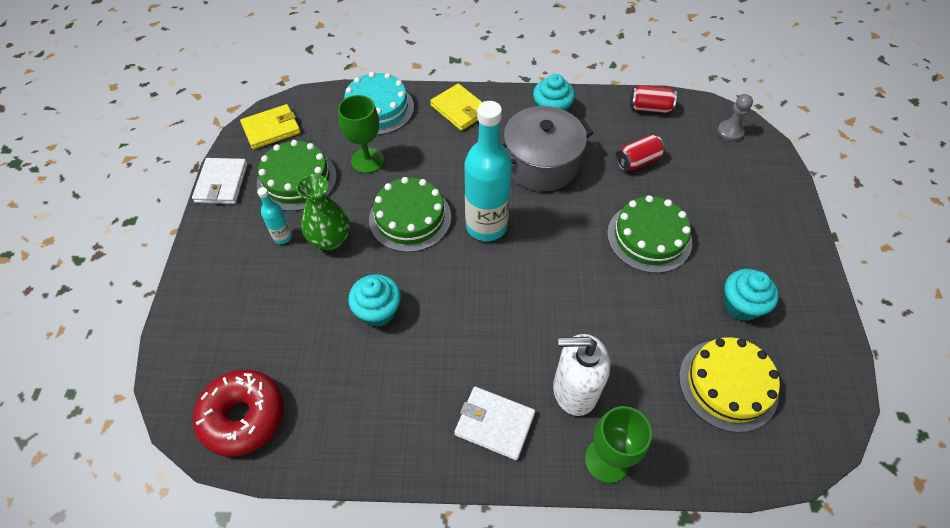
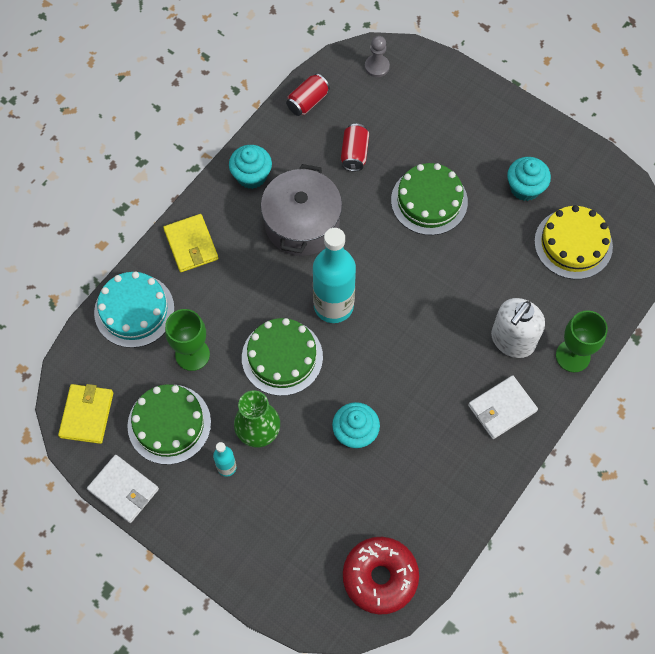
camera: 55 degrees left, 10 degrees up
(459, 109) = (191, 245): yellow wallet -> yellow wallet turned 75 degrees clockwise

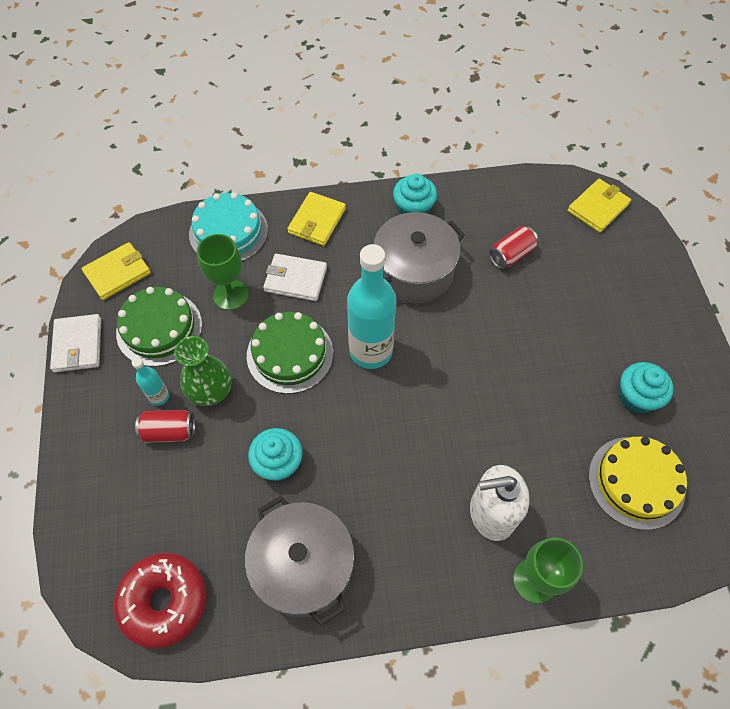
camera: 45 degrees right, 5 degrees down
(308, 102) = (513, 191): red can -> red can (169, 431)
(377, 66) = (598, 207): grey pawn -> yellow wallet
(429, 201) = (536, 338): green cake -> none
(438, 476) = (303, 566): none -> grey pot
(502, 408) = (420, 563): white wallet -> white wallet (295, 279)

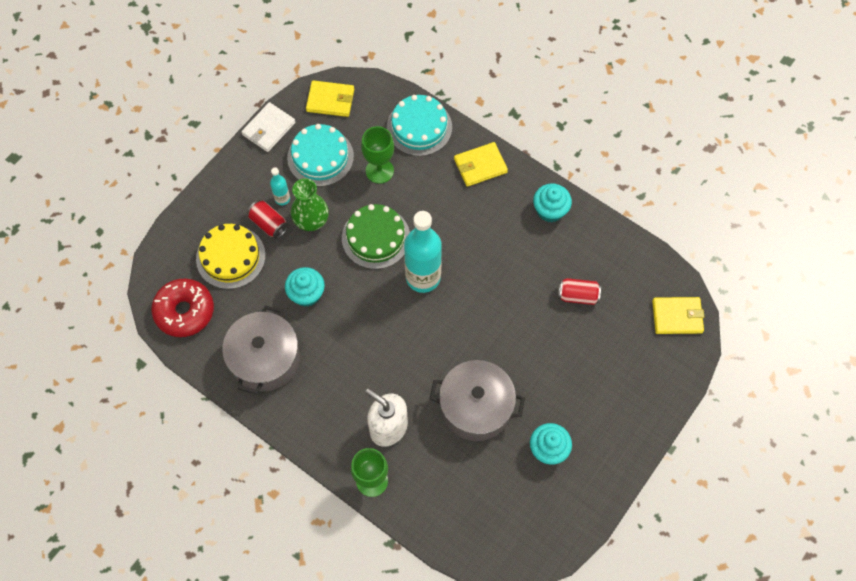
camera: 45 degrees right, 5 degrees up
(159, 328) = (320, 157): green cake -> turquoise cake
(295, 279) = (427, 193): white wallet -> none
(414, 271) = (503, 252): grey pot -> grey pot (475, 407)
(636, 482) = (488, 491): yellow cake -> yellow cake (230, 257)

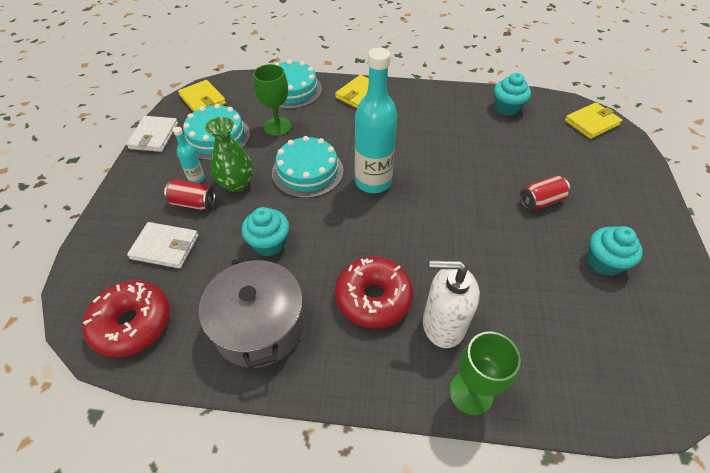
camera: 30 degrees left, 15 degrees down
(230, 257) = (165, 247): yellow cake -> white wallet
(330, 100) = (202, 100): yellow wallet -> yellow wallet turned 75 degrees clockwise
(354, 381) = (373, 298): none -> red donut
(376, 237) = (307, 171): green cake -> turquoise cake
(475, 407) = (509, 260): grey pot -> none
(550, 210) = (436, 99): turquoise cupcake -> turquoise cupcake (507, 108)
(578, 296) = (509, 140): red can -> red can (540, 201)

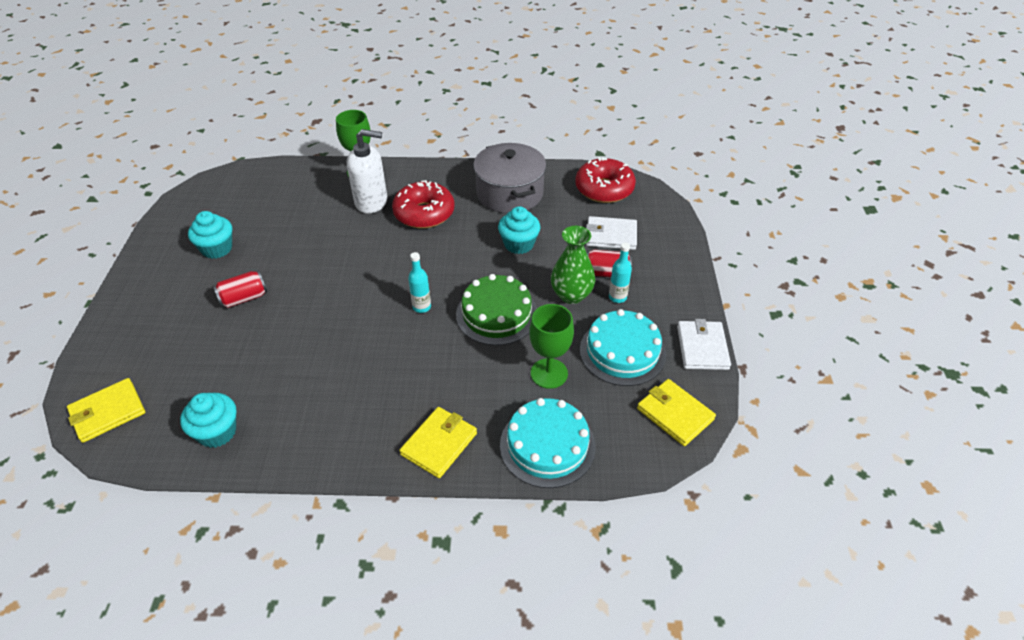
camera: 175 degrees right, 5 degrees down
(307, 171) = (496, 314): turquoise cake -> green cake
(373, 182) = (421, 307): turquoise bottle -> turquoise bottle, size x0.46

